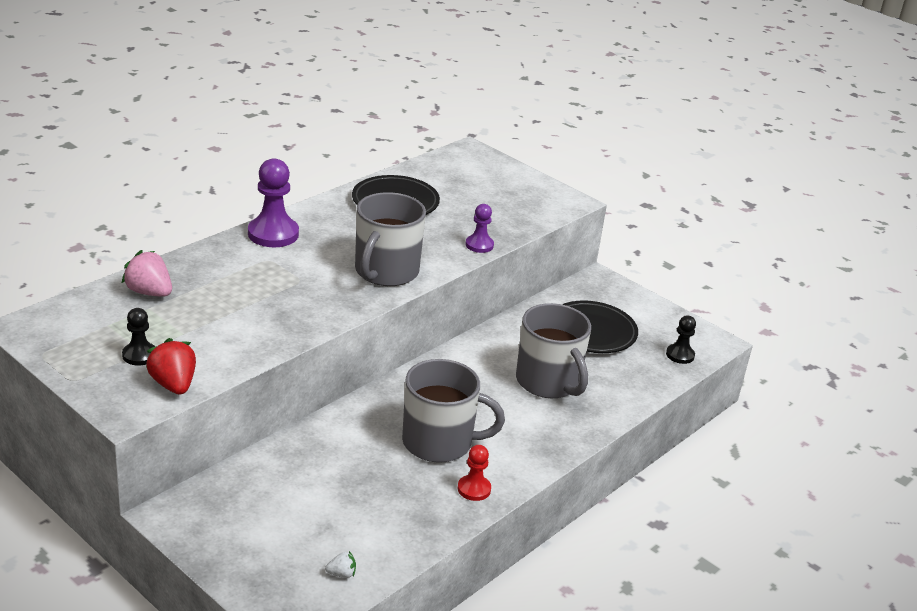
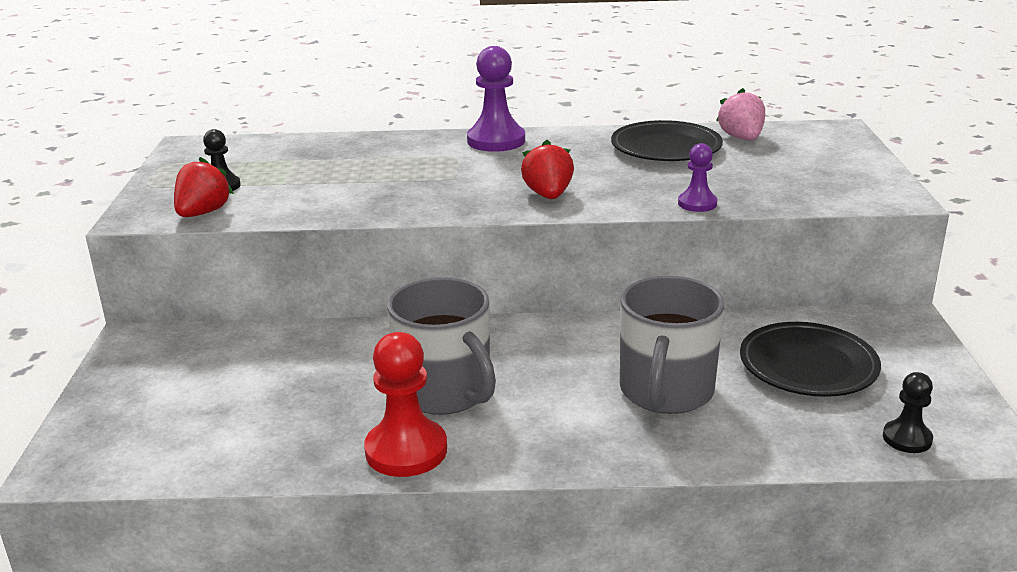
camera: 50 degrees right, 5 degrees down
(149, 292) = (314, 150): pink strawberry -> pink strawberry (741, 138)
(342, 574) = (161, 455): white strawberry -> none
(385, 272) = (548, 195): grey mug -> red strawberry
(474, 489) = (406, 450): red pawn -> red pawn, size x1.75

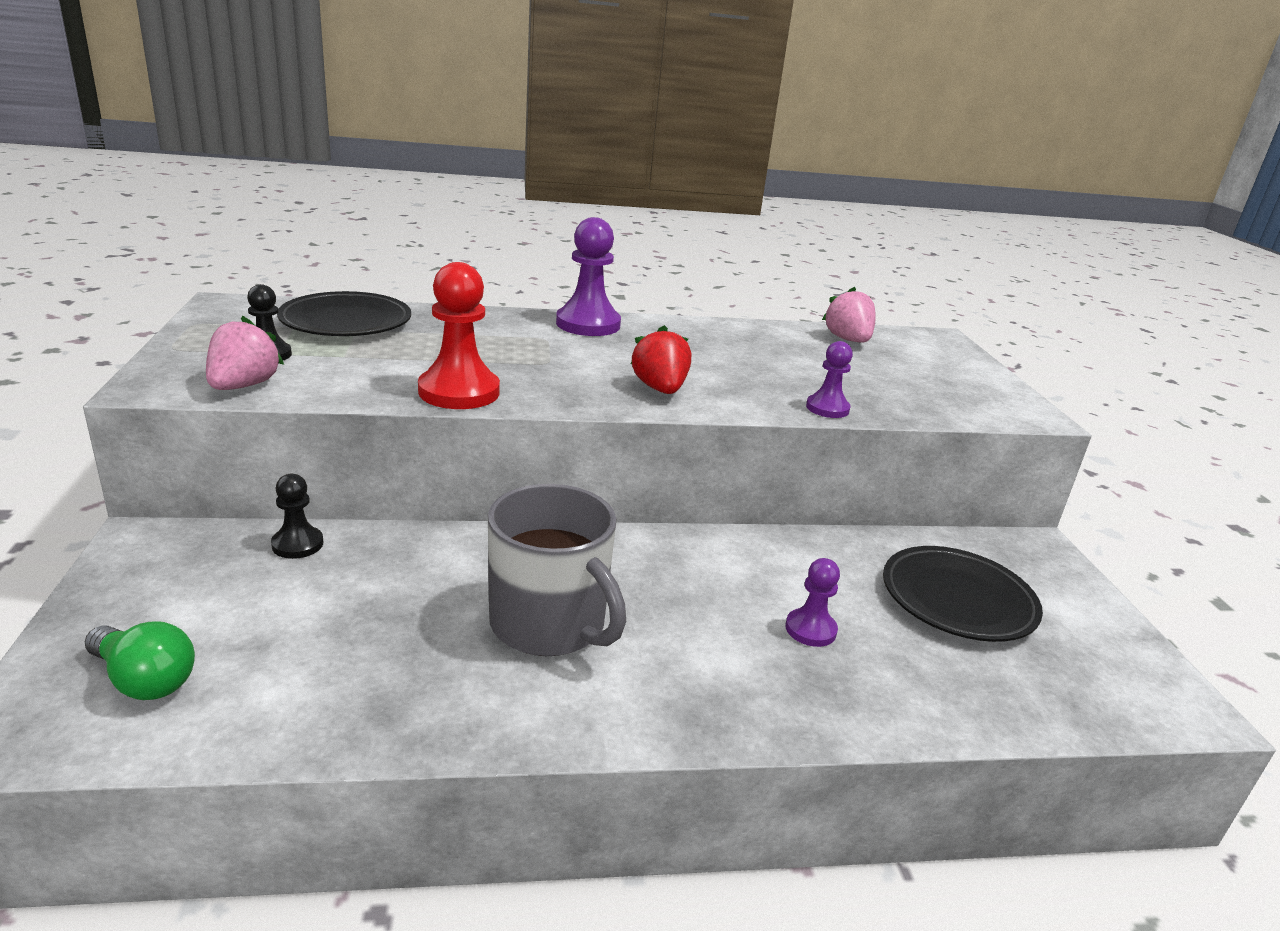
camera: 10 degrees left, 0 degrees up
(141, 434) = (145, 680): none -> green light bulb
(203, 213) = (243, 386): red strawberry -> pink strawberry
(406, 450) = (508, 709): red pawn -> red pawn (459, 392)
(666, 148) = (773, 345): black plate -> black plate (346, 322)
(666, 392) = (810, 629): grey mug -> purple pawn
(907, 438) = (1094, 697): black pawn -> black pawn (297, 544)

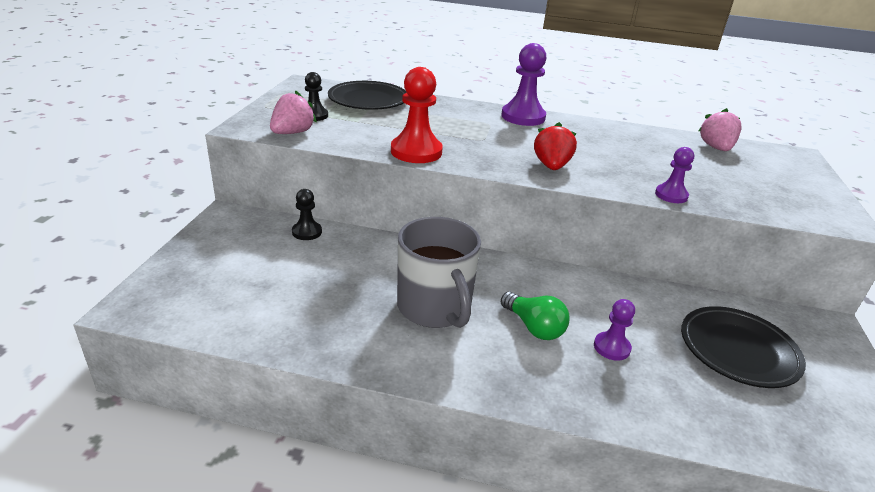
camera: 20 degrees right, 5 degrees up
(145, 680) = (201, 292): green light bulb -> green light bulb (534, 327)

